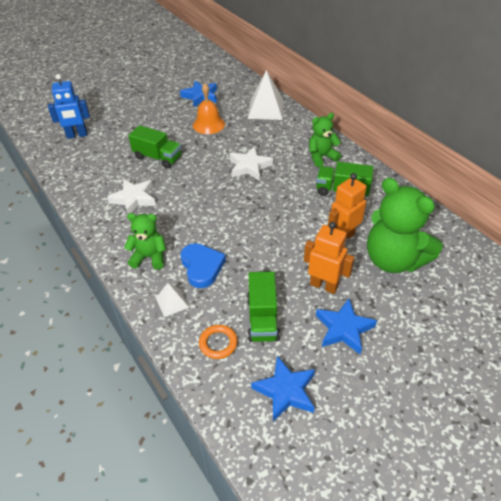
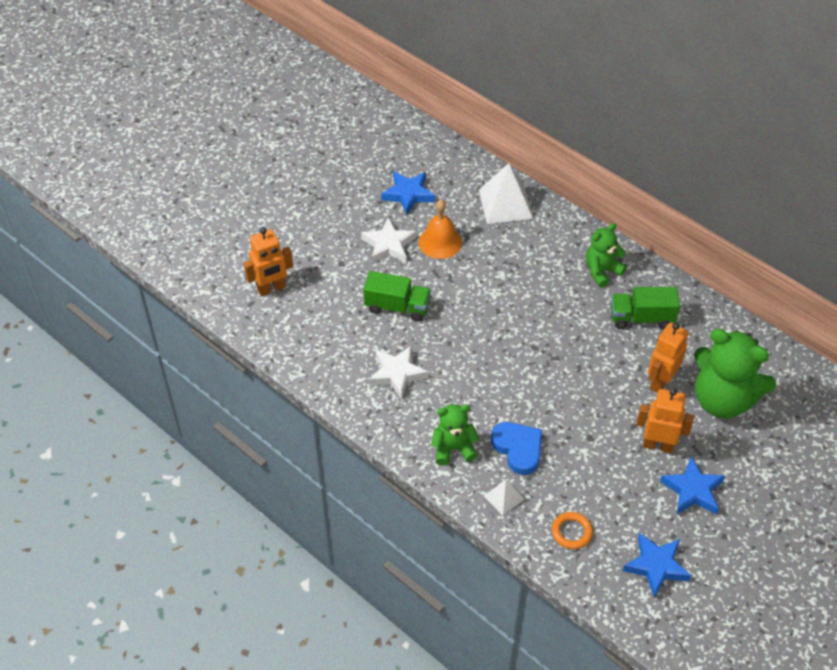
camera: 15 degrees left, 5 degrees up
(77, 135) = (271, 289): blue robot -> orange robot
(249, 166) = (519, 301): white star -> white star (389, 245)
(262, 318) = (607, 496): green truck -> none

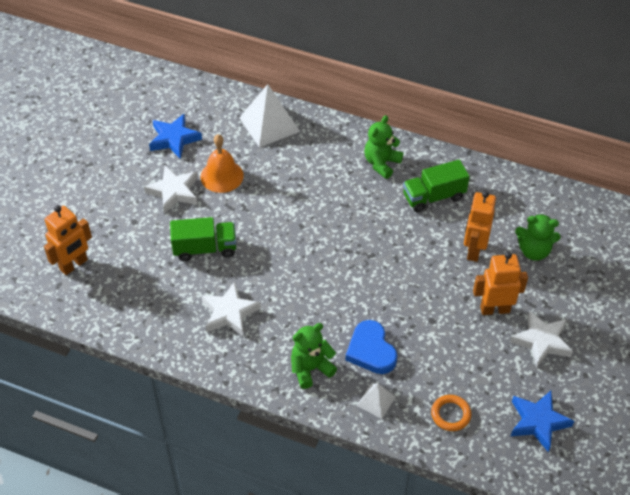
camera: 20 degrees left, 0 degrees up
(518, 448) = (371, 351): blue heart -> blue heart turned 150 degrees counterclockwise
(693, 490) = (541, 341): blue star -> white star
(722, 400) = (534, 251): green teddy bear -> green teddy bear, size x0.56

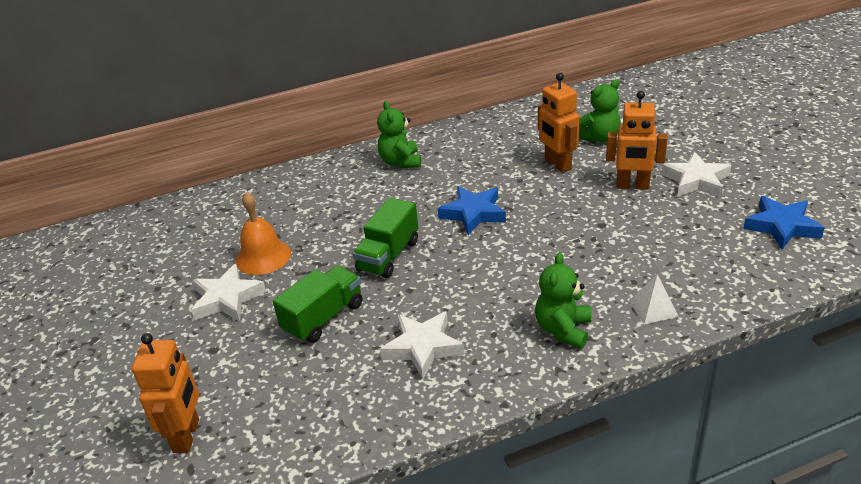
camera: 40 degrees left, 15 degrees down
(174, 139) = (172, 262): blue star -> blue star (473, 213)
(269, 124) = (260, 197): white pyramid -> none
(371, 351) = (590, 278): blue heart -> none
(433, 197) = (475, 155): green truck -> green truck (388, 256)
(450, 414) = (720, 270): orange ring -> none
(494, 309) = (632, 186): orange robot -> orange robot turned 120 degrees counterclockwise

